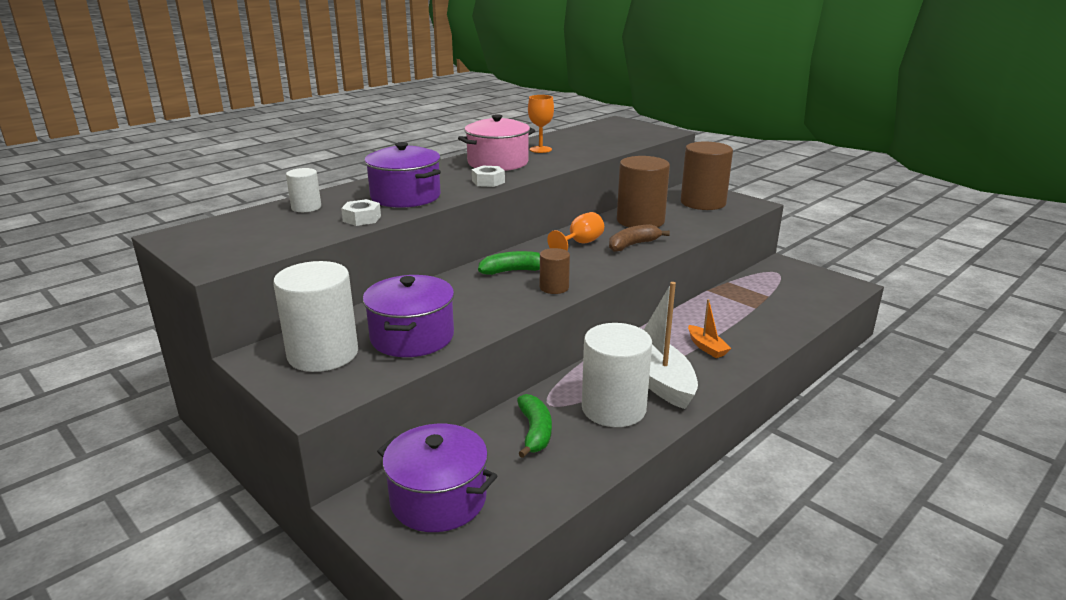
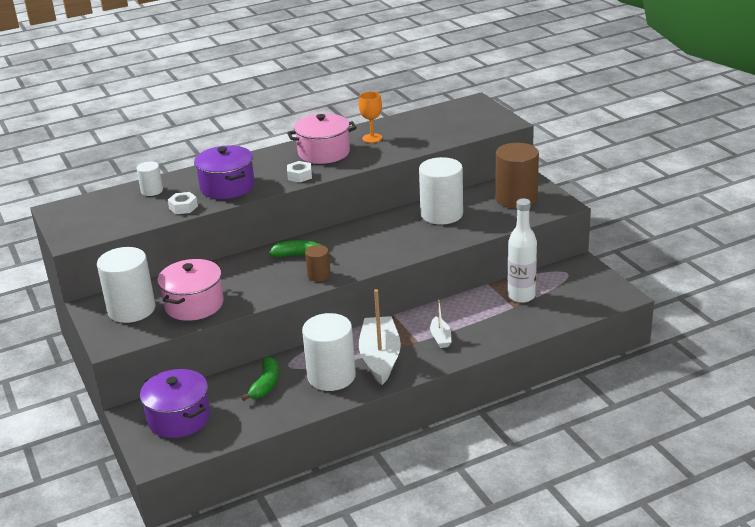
camera: 20 degrees right, 5 degrees up
(412, 337) = (194, 304): purple pot -> pink pot
(580, 243) = (371, 234): orange goblet -> none
(633, 245) = (413, 240): brown banana -> none
(640, 221) = (441, 214): brown cylinder -> white cylinder
(706, 347) = (440, 338): orange boat -> white boat
(752, 297) = (521, 296): none -> white bottle

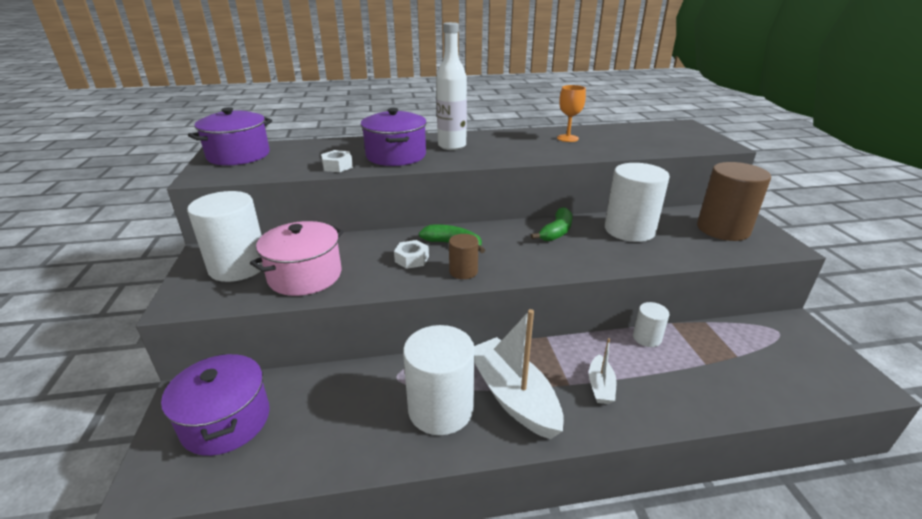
camera: 15 degrees right, 0 degrees up
(80, 213) = (238, 155): none -> purple pot
(152, 191) = (322, 148): white cylinder -> white cylinder (647, 338)
(266, 384) = (356, 398): green banana -> green banana (556, 232)
(299, 176) = (476, 158): white nut -> white nut (412, 259)
(324, 153) = (512, 143): pink pot -> none
(380, 358) = (513, 396): white boat -> white boat turned 45 degrees counterclockwise
(521, 296) = (716, 350): white bottle -> white bottle (452, 146)

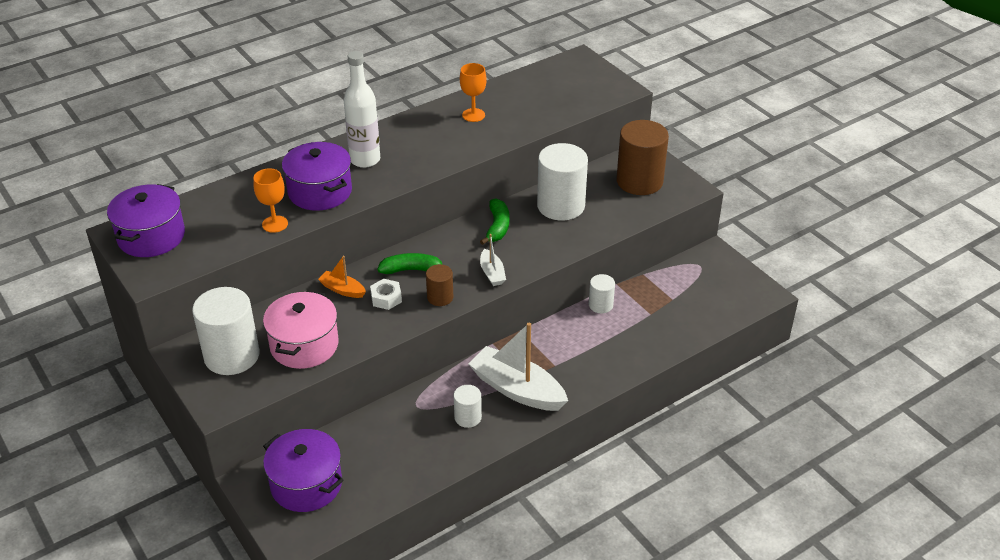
camera: 25 degrees left, 10 degrees up
(337, 166) = (275, 224): white nut -> orange goblet
(379, 243) = (342, 290): none -> orange boat
(440, 409) = (468, 417): white cylinder -> white cylinder, size x0.50
(600, 386) = (578, 359): white boat -> white boat (492, 273)

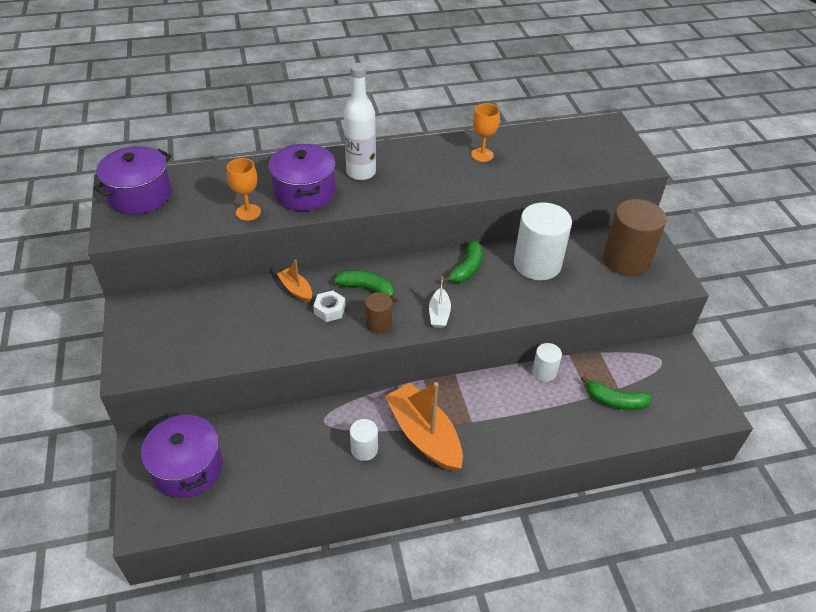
camera: 20 degrees right, 5 degrees up
(232, 356) = (167, 325): white cylinder -> none
(304, 345) = (233, 334): pink pot -> none
(517, 389) = (424, 435): white boat -> orange boat
(674, 311) = (615, 401): none -> green banana

